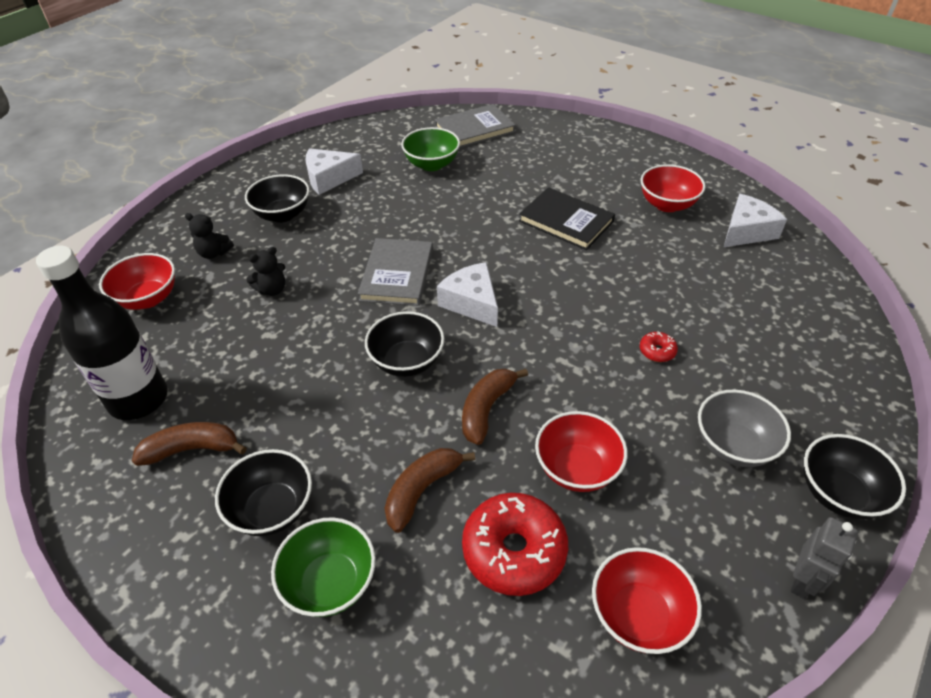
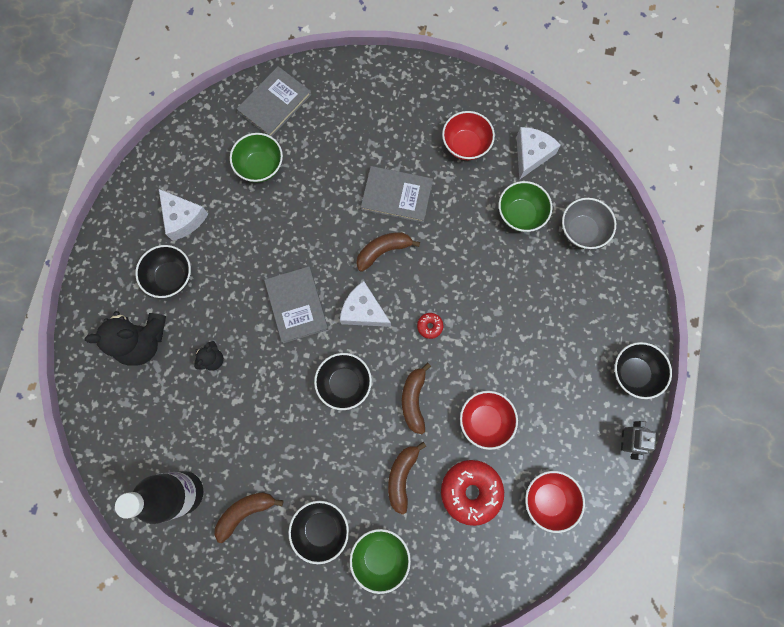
camera: 25 degrees left, 30 degrees up
(148, 298) = (125, 407): red bowl -> none
(214, 253) = (143, 341): black teddy bear -> black teddy bear, size x1.96
(329, 178) = (183, 218): white cheese -> white cheese turned 90 degrees counterclockwise
(525, 259) = (383, 251): none -> brown banana
(566, 221) = (397, 195): black book -> grey book
(657, 351) = (503, 304): red donut -> red donut (429, 326)
(714, 276) = (520, 214): none -> green bowl
(733, 446) = (569, 363): grey bowl -> grey bowl (582, 230)

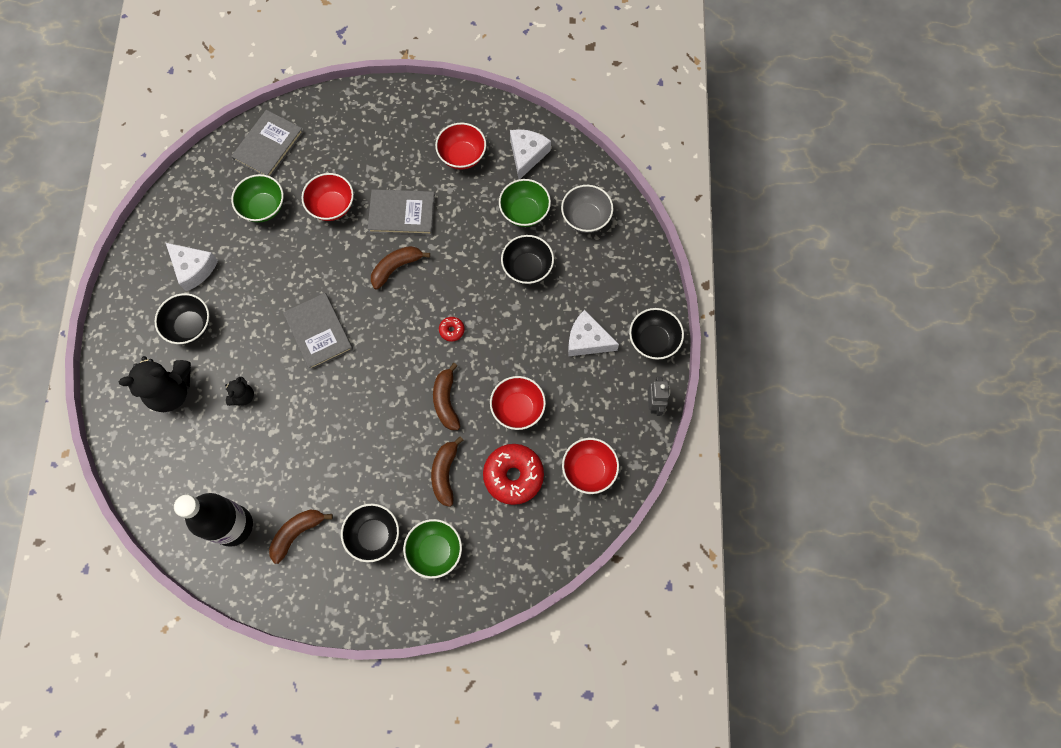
camera: 10 degrees left, 5 degrees down
(328, 176) = (332, 206): none -> red bowl
(344, 383) = (376, 397): black bowl -> black bowl (527, 268)
(363, 311) = (385, 326): white cheese -> white cheese (587, 340)

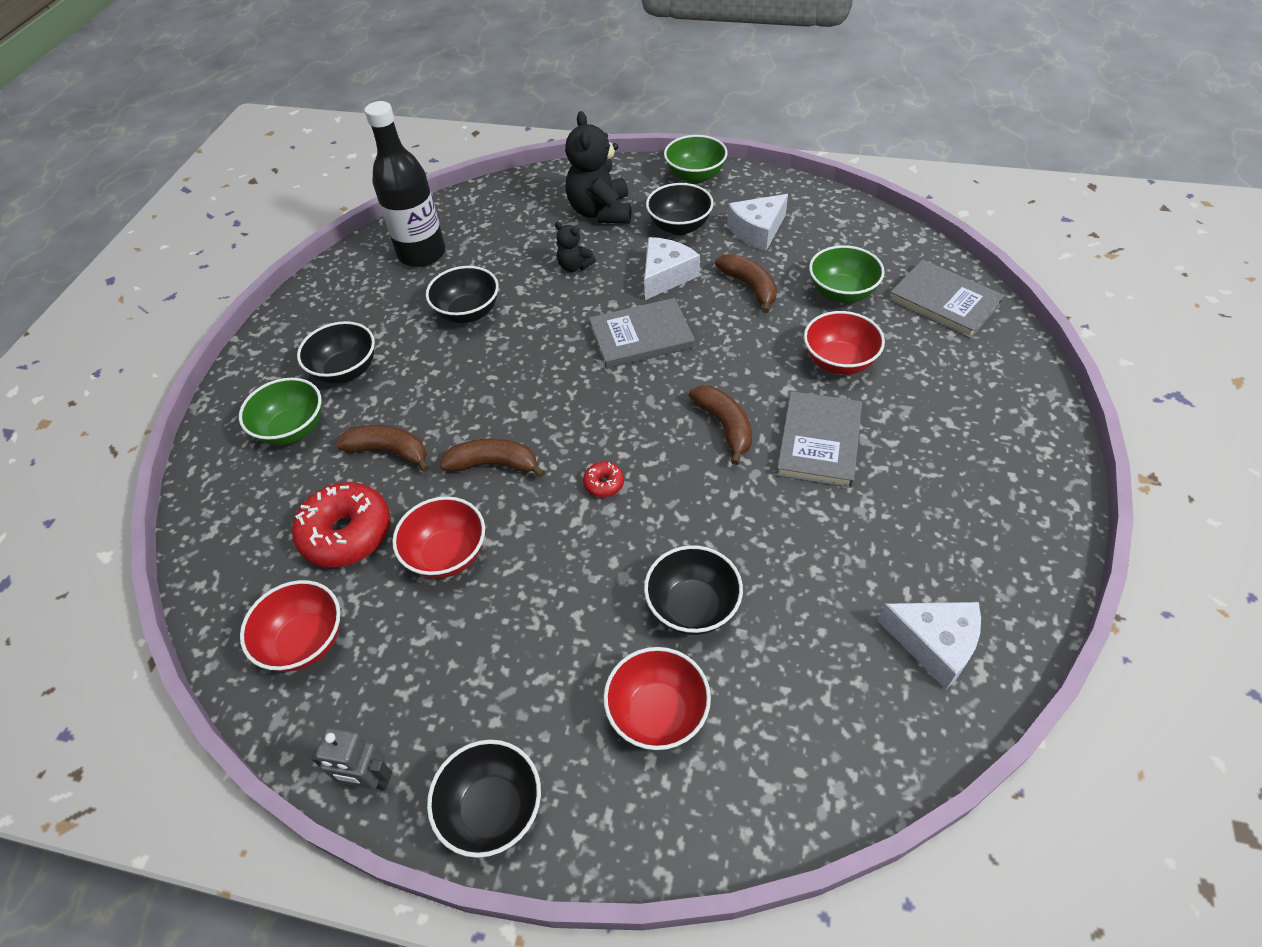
camera: 105 degrees right, 20 degrees down
(297, 533) = (386, 303): brown banana -> brown banana (749, 287)
(303, 463) = (468, 313): none -> black bowl
(462, 156) = (930, 536): red bowl -> red bowl (657, 713)
(524, 212) = (807, 620): green bowl -> green bowl (695, 176)
(586, 218) = (784, 730): grey bowl -> none
(587, 340) = (530, 683): white cheese -> white cheese (666, 276)

